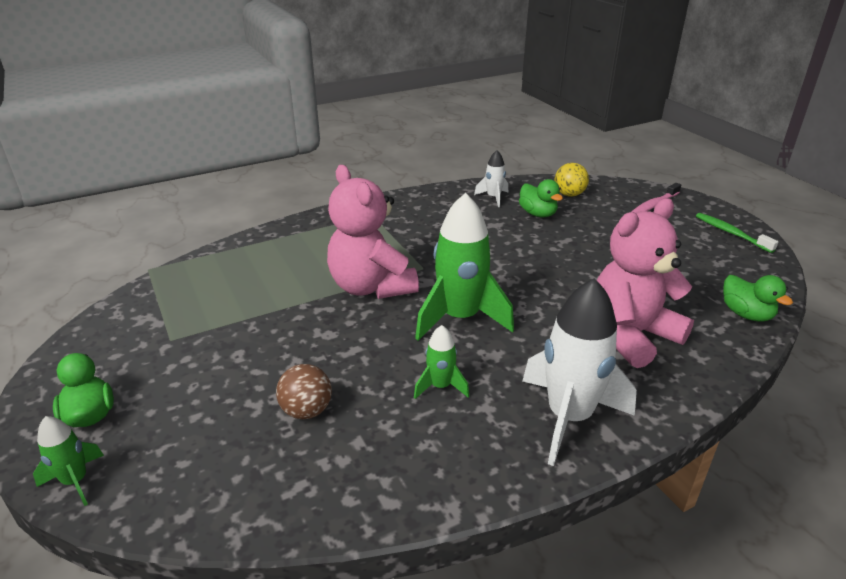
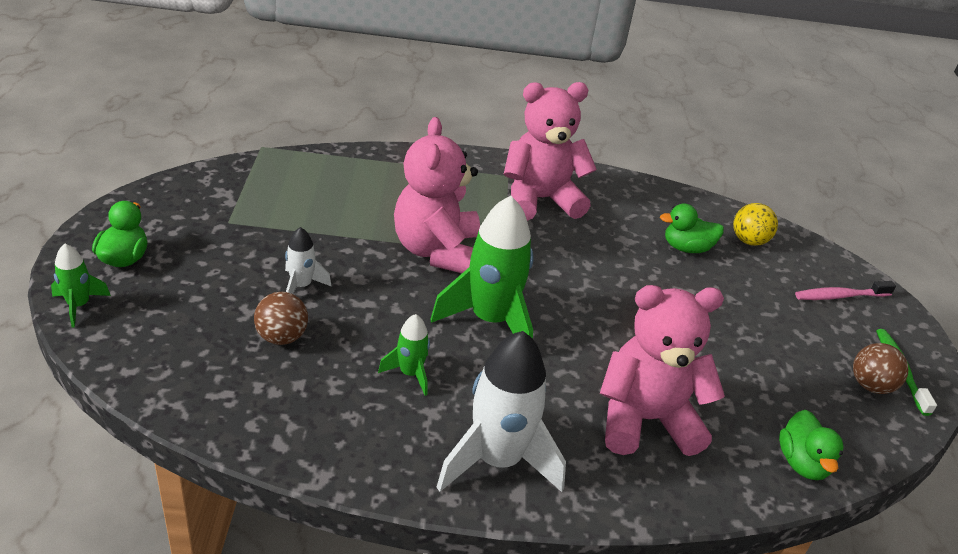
camera: 25 degrees right, 5 degrees up
(411, 222) = (540, 200): none -> pink teddy bear
(493, 198) = (656, 209): white rocket -> white rocket (301, 286)
(538, 214) = (686, 248): green duck -> green duck turned 90 degrees clockwise
(727, 249) = (870, 385): none -> brown ball

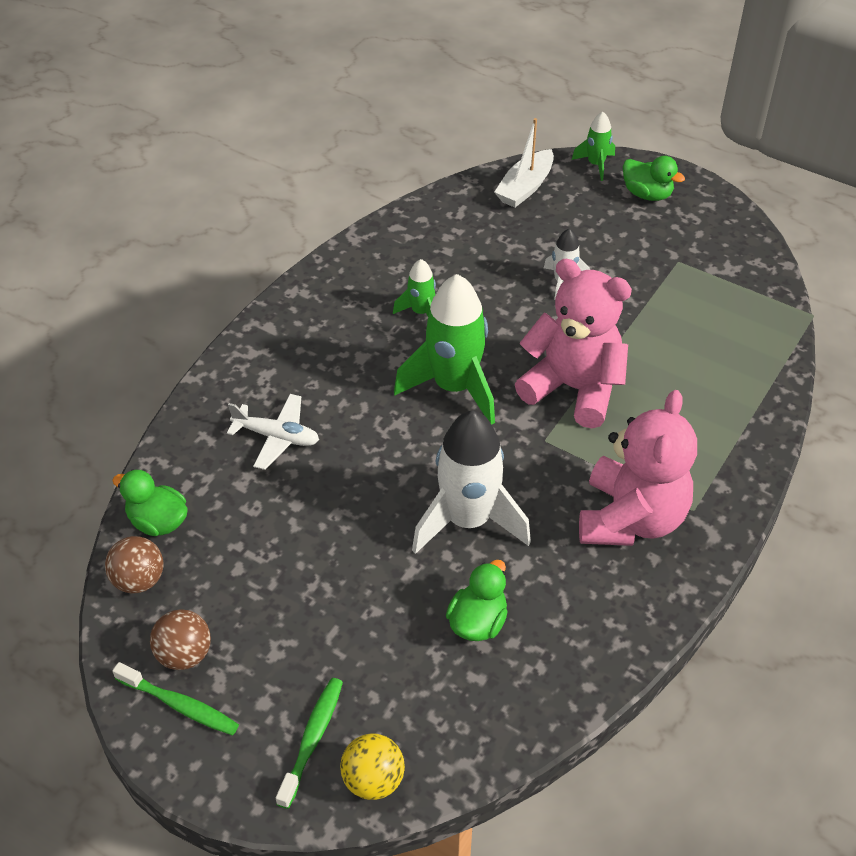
camera: 125 degrees right, 10 degrees up
(148, 351) = (525, 187): none -> white boat
(281, 337) = (504, 255): brown ball -> brown ball (139, 580)
(497, 460) = (304, 328): white rocket -> white rocket (468, 520)
(645, 420) = (276, 437): pink teddy bear -> white plane
(749, 241) = (458, 707): yellow ball -> yellow ball (373, 780)
(839, 296) = (312, 739): pink toothbrush -> green toothbrush

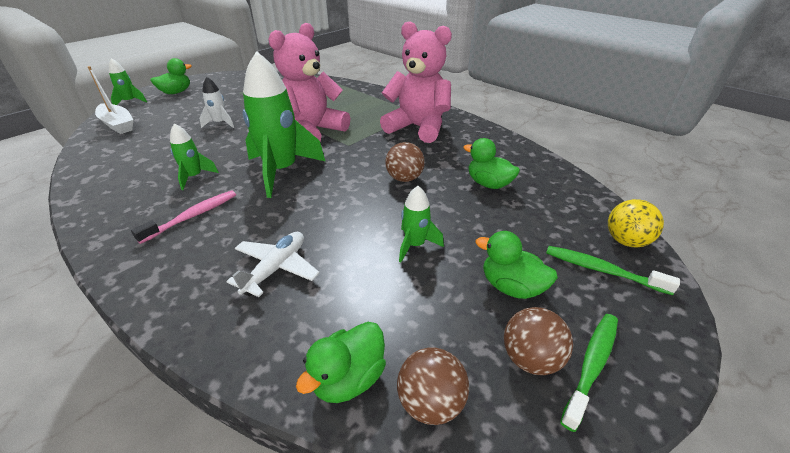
camera: 80 degrees left, 10 degrees down
(274, 643) = (511, 287): none -> green duck
(330, 548) = (415, 245): none -> green rocket
(347, 342) = (193, 216): none -> pink toothbrush
(468, 520) = (404, 178): white rocket -> brown ball

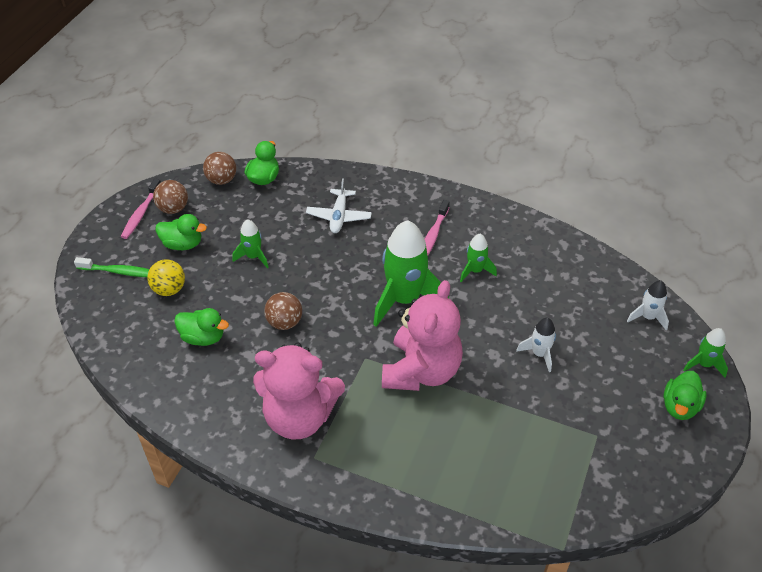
camera: 160 degrees right, 10 degrees up
(118, 125) = (648, 317): white boat -> white rocket
(592, 365) = (141, 214): green toothbrush -> pink toothbrush
(626, 241) = (93, 302): yellow ball -> yellow ball (169, 289)

